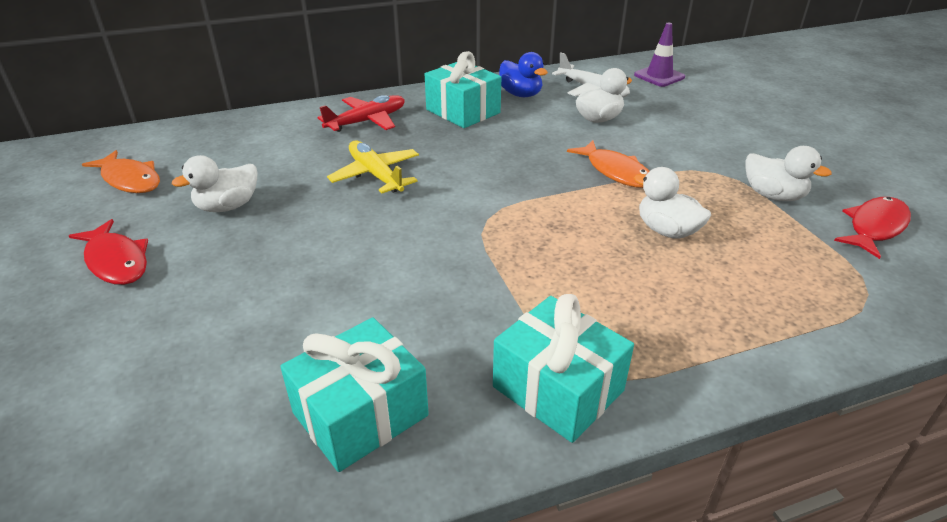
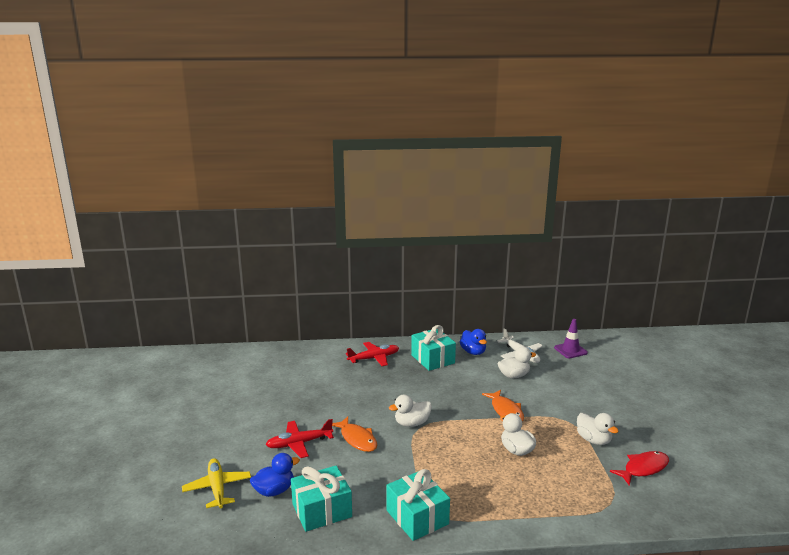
camera: 15 degrees right, 15 degrees down
(116, 261) = (227, 420): red fish -> none
(130, 180) = (240, 376): orange fish -> orange fish (357, 439)
(228, 206) = (286, 399): white duck -> white duck (412, 423)
(245, 390) = (274, 490): none -> blue duck
(275, 282) = (299, 443): none -> red plane
(376, 175) = (368, 393): yellow plane -> yellow plane (217, 488)

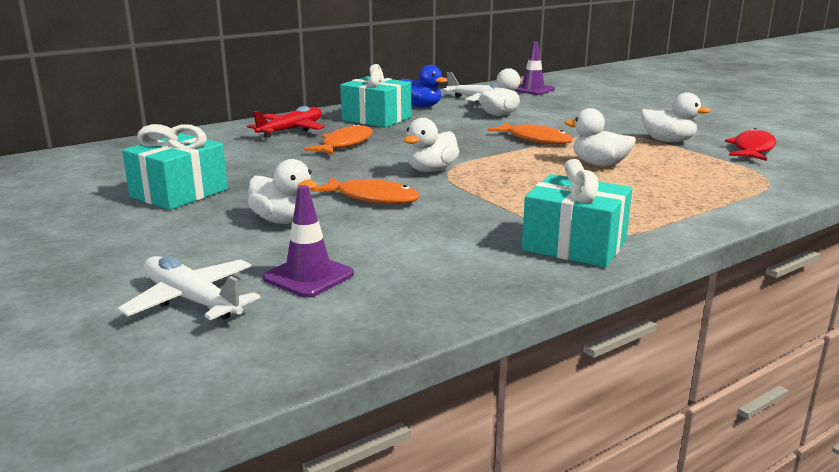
camera: 30 degrees left, 0 degrees up
(217, 488) = (192, 300): yellow plane -> white plane
(274, 490) = (308, 276): blue duck -> purple traffic cone
(299, 443) = (283, 221): red plane -> white duck
(322, 510) = (422, 275): turquoise gift -> turquoise gift (179, 193)
(390, 382) = (344, 144): none -> orange fish

